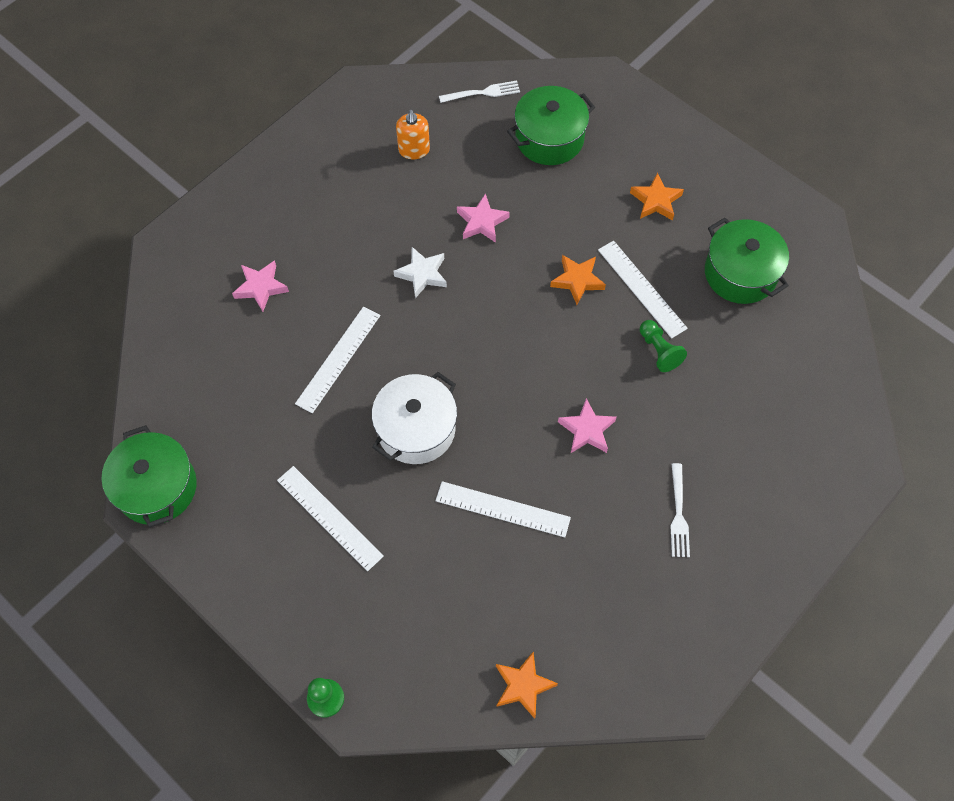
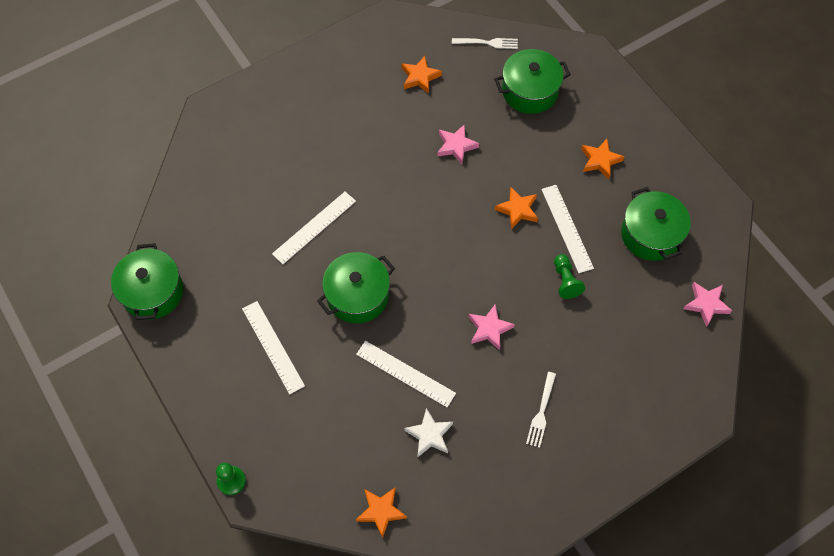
camera: 15 degrees right, 0 degrees up
(261, 287) = (272, 158): pink star -> pink star (706, 304)
(414, 150) = (420, 77): orange soap dispenser -> orange star
(416, 429) = (357, 296): white pot -> green pot
(422, 274) = (397, 176): white star -> white star (429, 435)

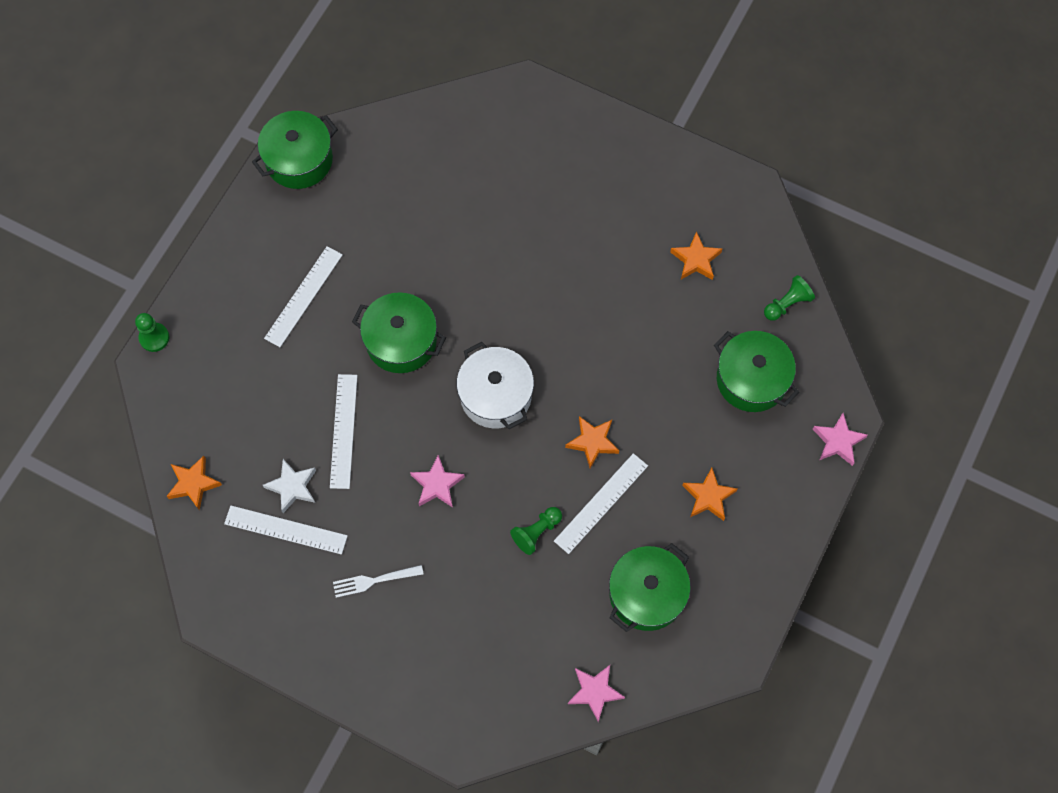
camera: 60 degrees right, 5 degrees up
(314, 227) = (452, 260): white ruler -> white ruler (285, 530)
(442, 253) = (495, 395): none -> white pot
(456, 146) = (632, 341): pink star -> pink star (838, 441)
(487, 43) = (787, 304): white fork -> green pawn

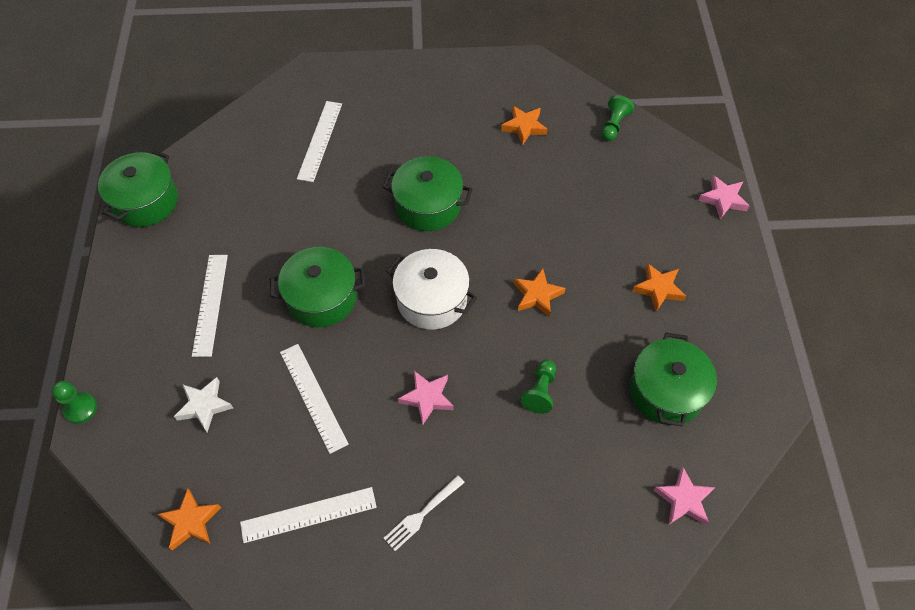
camera: 30 degrees left, 10 degrees down
(292, 487) = (293, 472): white star -> white star (204, 406)
(601, 503) = (577, 339): white ruler -> white ruler (320, 140)
(751, 379) = (627, 188): green pot -> green pot (428, 205)

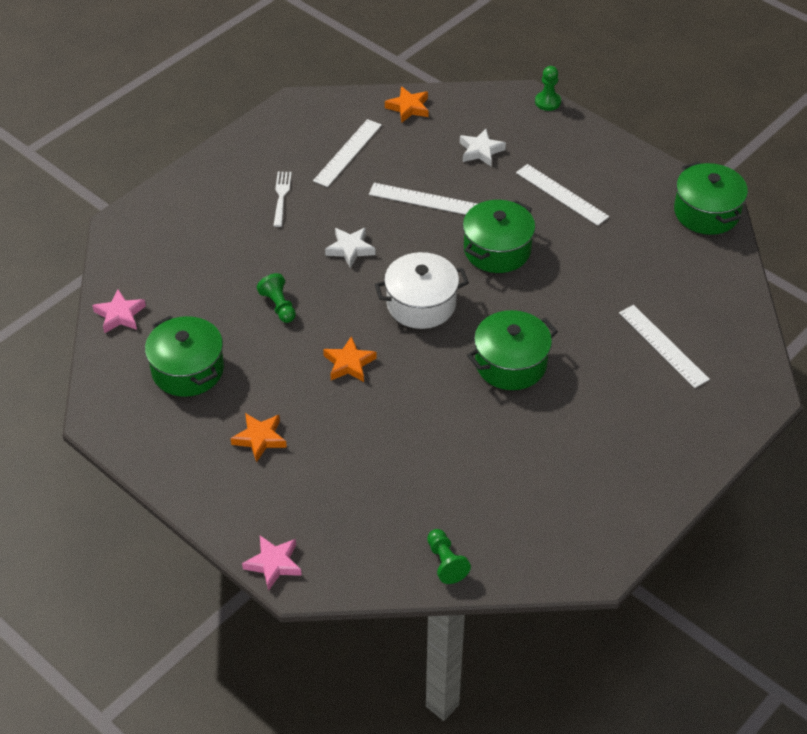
camera: 135 degrees right, 10 degrees down
(427, 398) = (350, 249): pink star -> white star
(524, 127) = (521, 493): orange star -> none

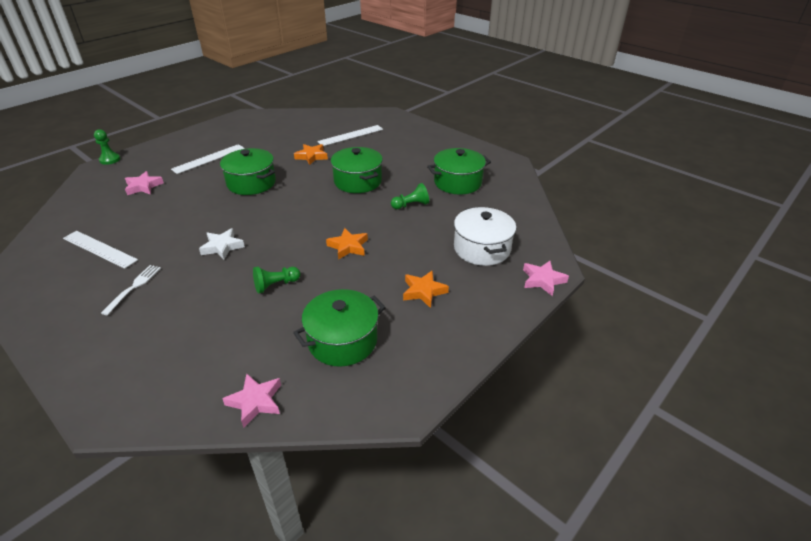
camera: 90 degrees left, 10 degrees down
(281, 196) = (134, 287): white fork -> white fork turned 105 degrees clockwise
(408, 108) = (65, 217): orange star -> orange star (311, 156)
(421, 304) = (294, 214): white pot -> white pot (481, 248)
(423, 199) = (182, 212): white ruler -> none
(445, 562) = (520, 208): green pawn -> green pawn (411, 205)
(480, 151) = (143, 186): white star -> pink star
(706, 212) = (249, 118): green pot -> green pot (457, 182)

